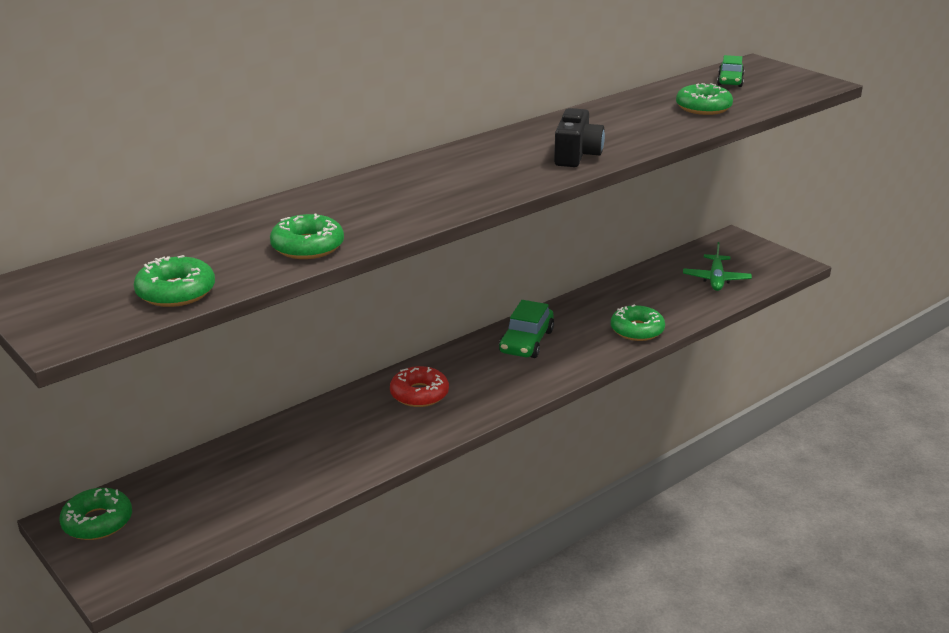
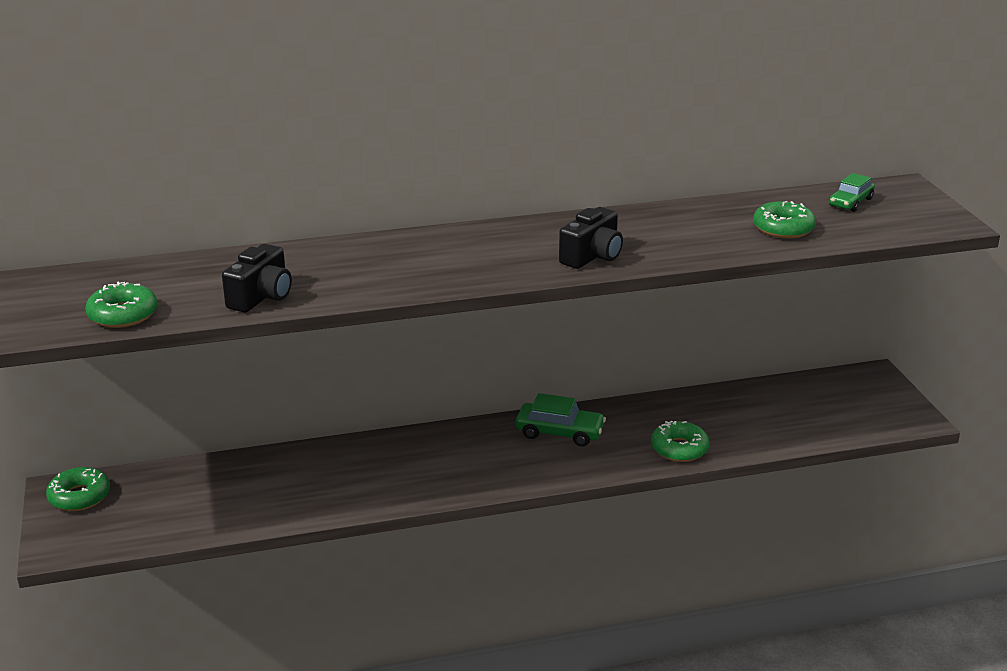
camera: 25 degrees right, 0 degrees up
(307, 247) = (261, 297): green donut -> black camera
(419, 394) = (419, 457): red donut -> none
(526, 342) = (559, 432): green car -> green car turned 120 degrees counterclockwise
(716, 279) = (813, 415): green plane -> none

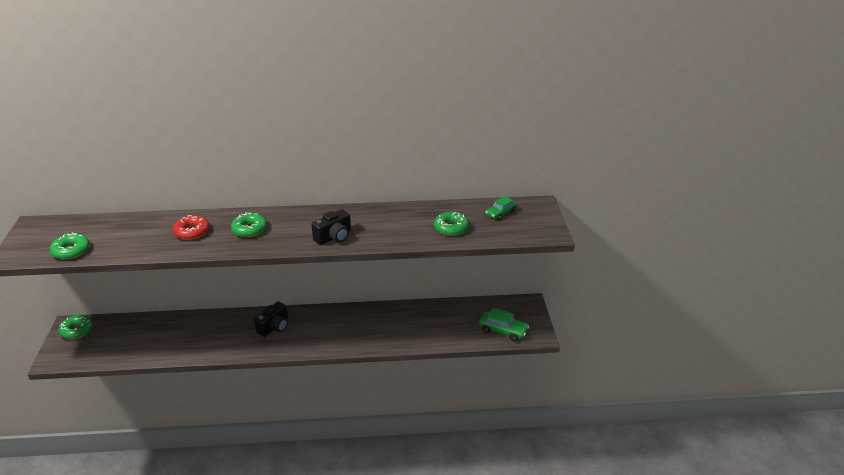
camera: 10 degrees right, 5 degrees up
(261, 297) = (146, 247): black camera -> black camera (274, 327)
(331, 269) = (192, 232): none -> red donut
(559, 432) = (337, 320): green car -> green car (503, 330)
(679, 449) = (396, 339): green donut -> green donut (249, 229)

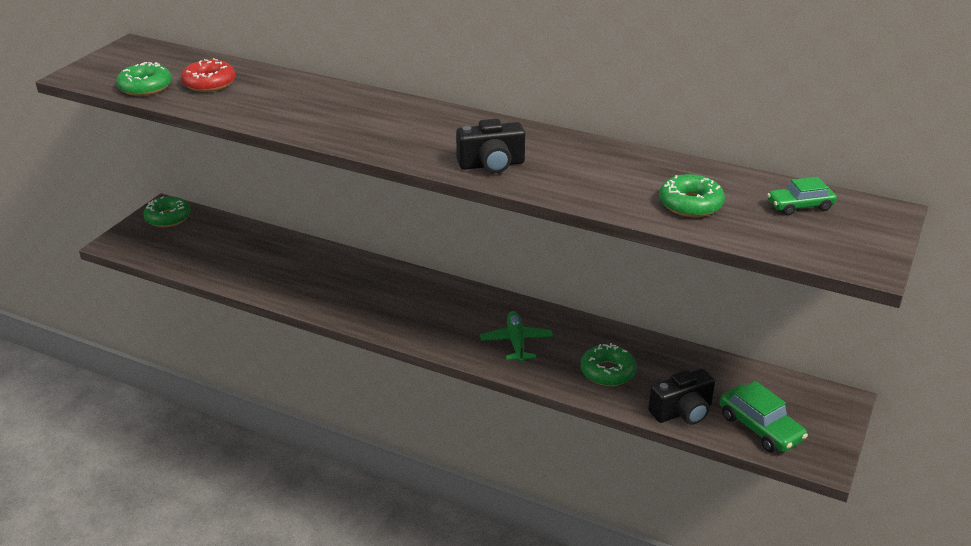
camera: 30 degrees right, 0 degrees up
(192, 232) = (305, 104): red donut -> red donut (209, 83)
(249, 229) = (382, 122): green donut -> green donut (607, 372)
(274, 327) = (407, 297): black camera -> black camera (682, 412)
(354, 331) = (516, 342): none -> green plane

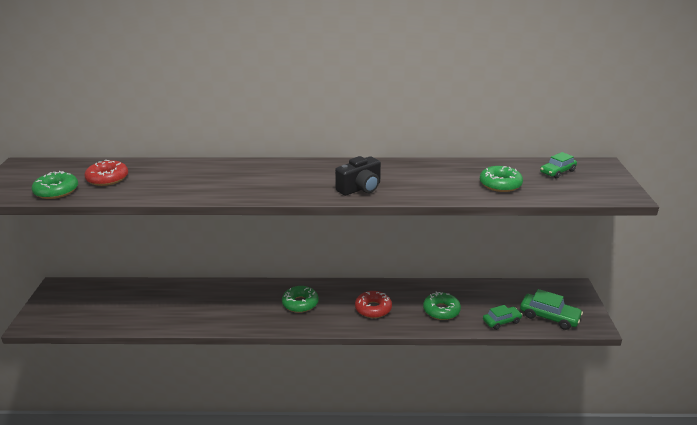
camera: 25 degrees left, 5 degrees down
(168, 218) = (63, 293): green donut -> green donut (300, 303)
(516, 342) = (373, 309): green plane -> red donut
(682, 412) = (501, 321): black camera -> green car

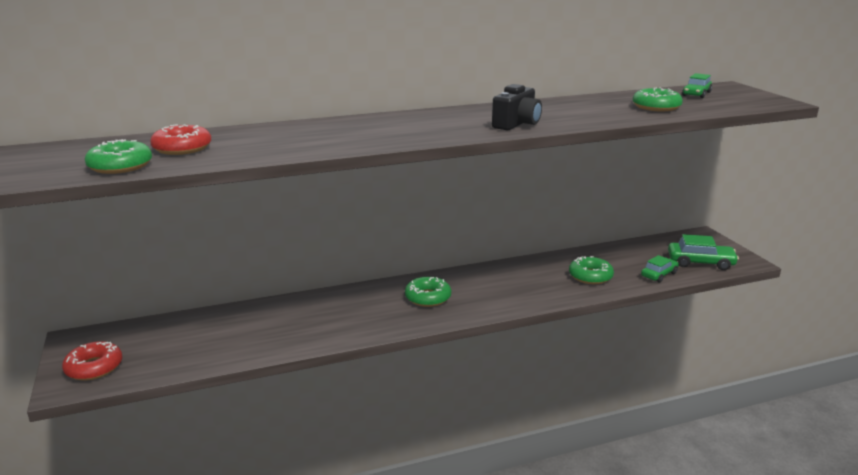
camera: 20 degrees left, 5 degrees down
(373, 309) = (516, 288): red donut -> red donut (94, 367)

